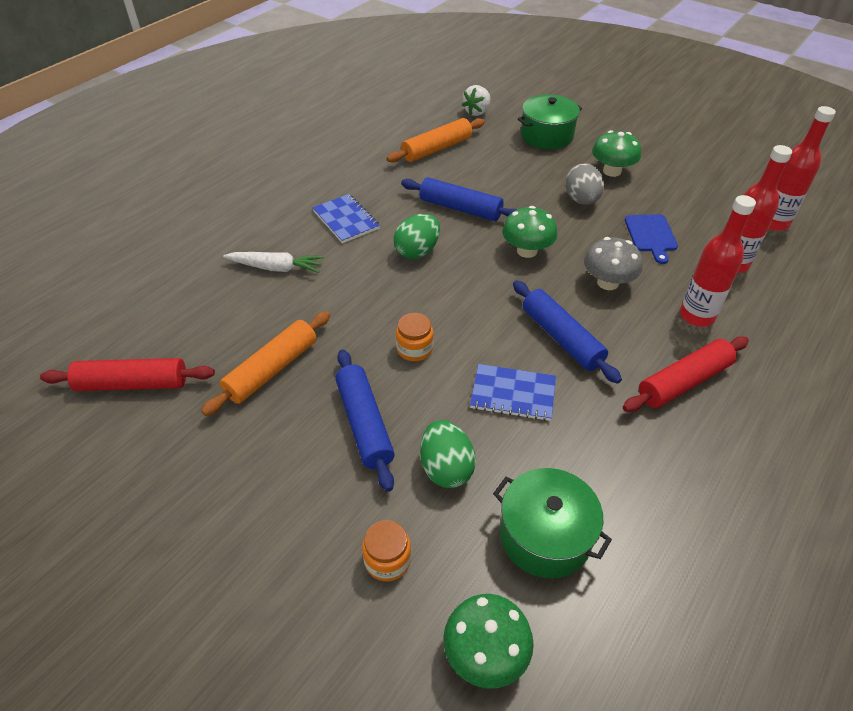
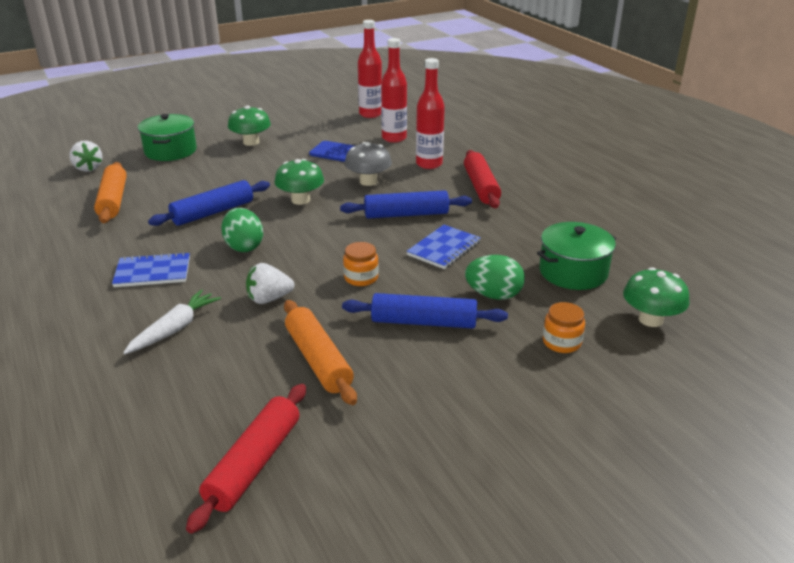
camera: 65 degrees left, 15 degrees down
(345, 302) = (269, 299): none -> white strawberry
(581, 200) = (269, 163): grey egg -> none

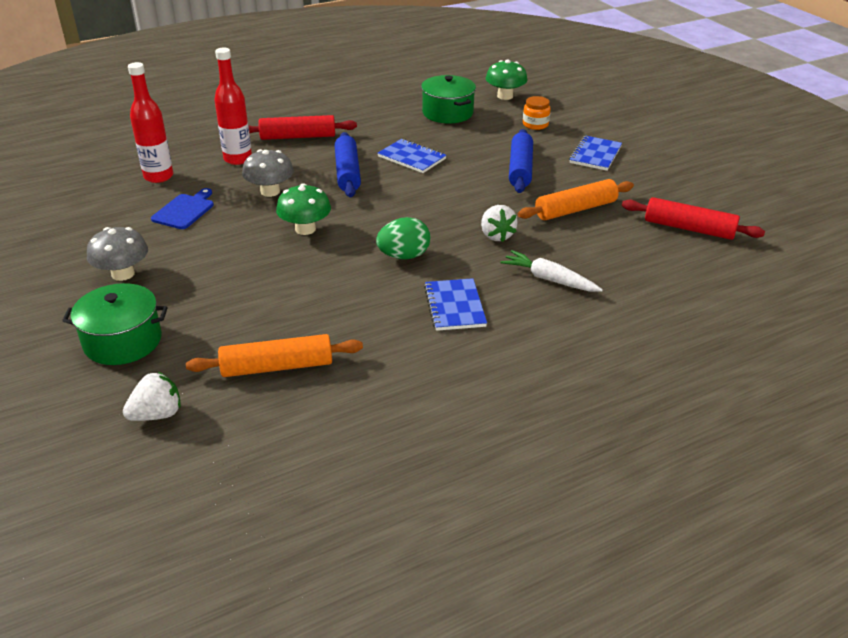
camera: 90 degrees left, 5 degrees up
(213, 212) = (325, 283): blue rolling pin -> none
(251, 142) = (123, 274): green mushroom -> grey mushroom
(361, 278) = (460, 194): orange jar -> none
(370, 114) = (71, 191): red bottle -> none
(474, 393) = (595, 155): none -> blue notebook
(493, 295) = (481, 142): green egg -> none

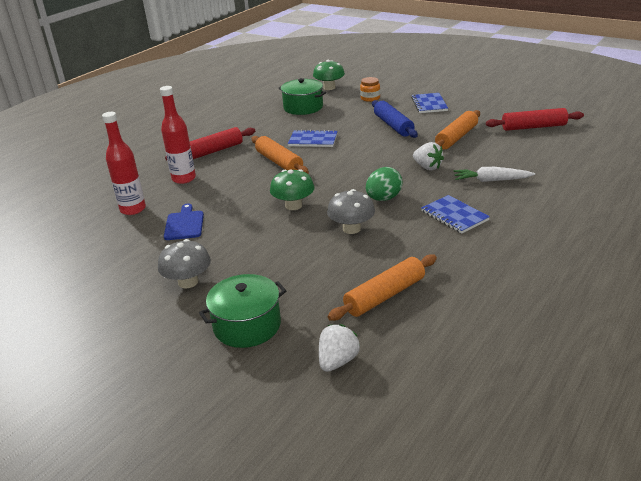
camera: 25 degrees left, 5 degrees down
(270, 191) = (236, 191): grey mushroom -> grey mushroom (351, 229)
(347, 173) = (279, 162): blue rolling pin -> orange rolling pin

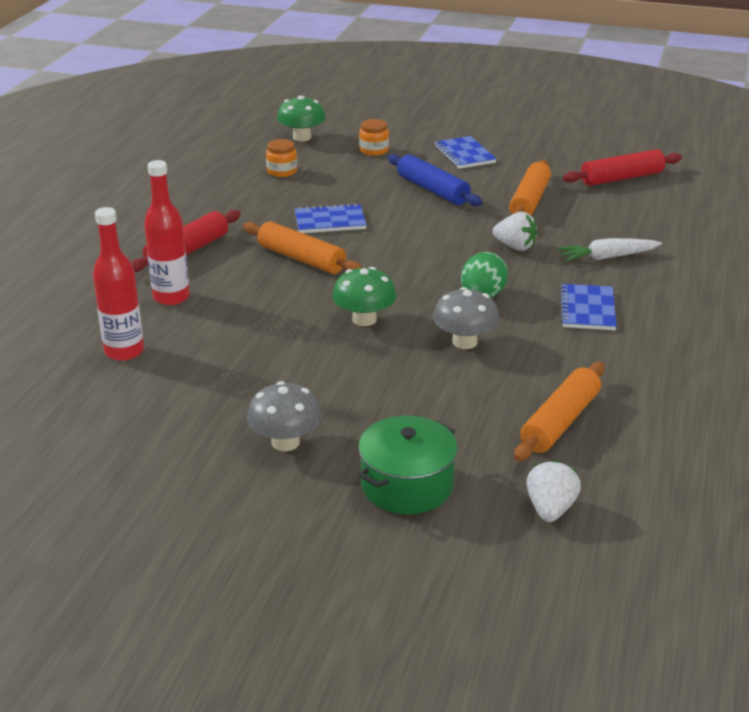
camera: 20 degrees left, 0 degrees up
(184, 224) = (221, 364): blue cutting board -> none
(303, 107) = (282, 171): green pot -> orange jar
(454, 216) = (587, 309): blue notebook -> blue notebook turned 60 degrees clockwise

